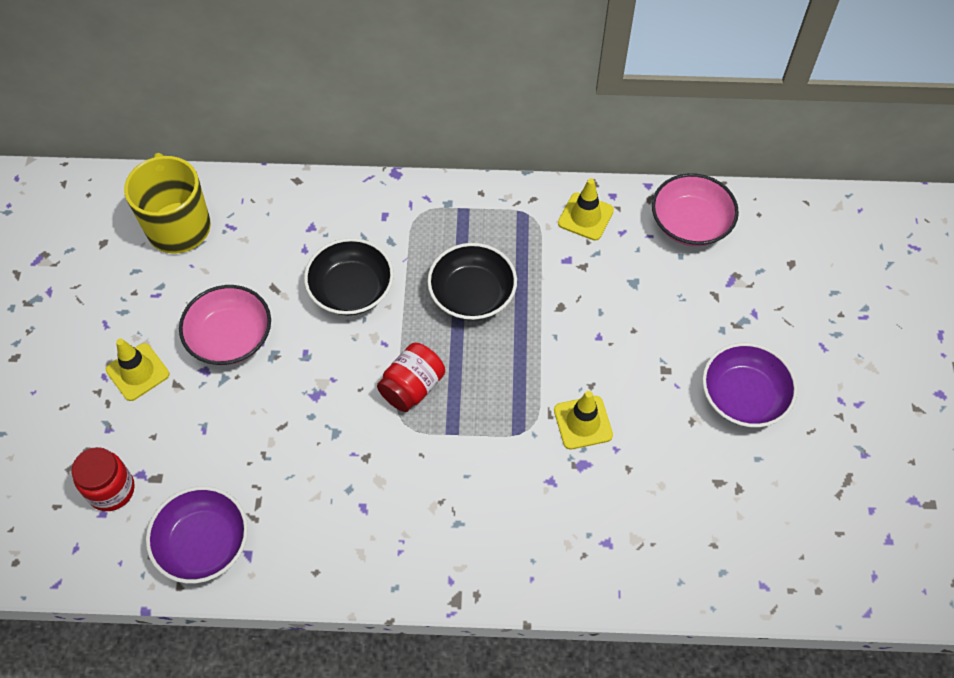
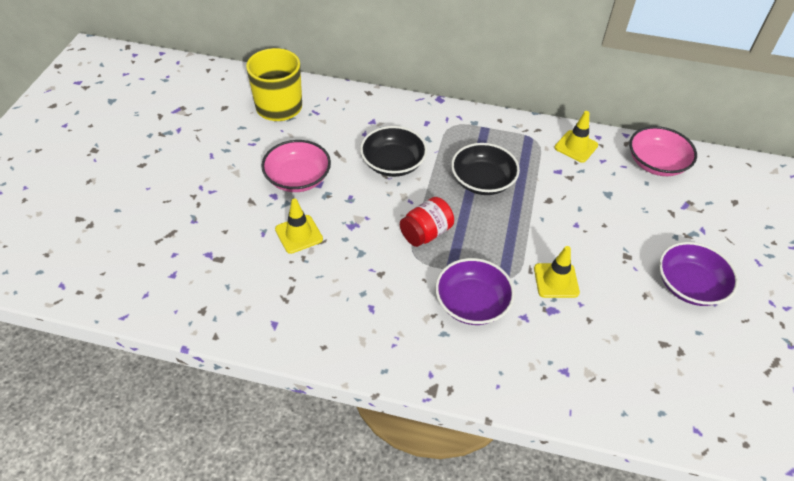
camera: 10 degrees right, 10 degrees down
(111, 490) = (184, 260): red jar -> none
(137, 372) = (225, 188): yellow traffic cone -> yellow traffic cone (299, 234)
(203, 543) = (242, 310): purple bowl -> purple bowl (472, 303)

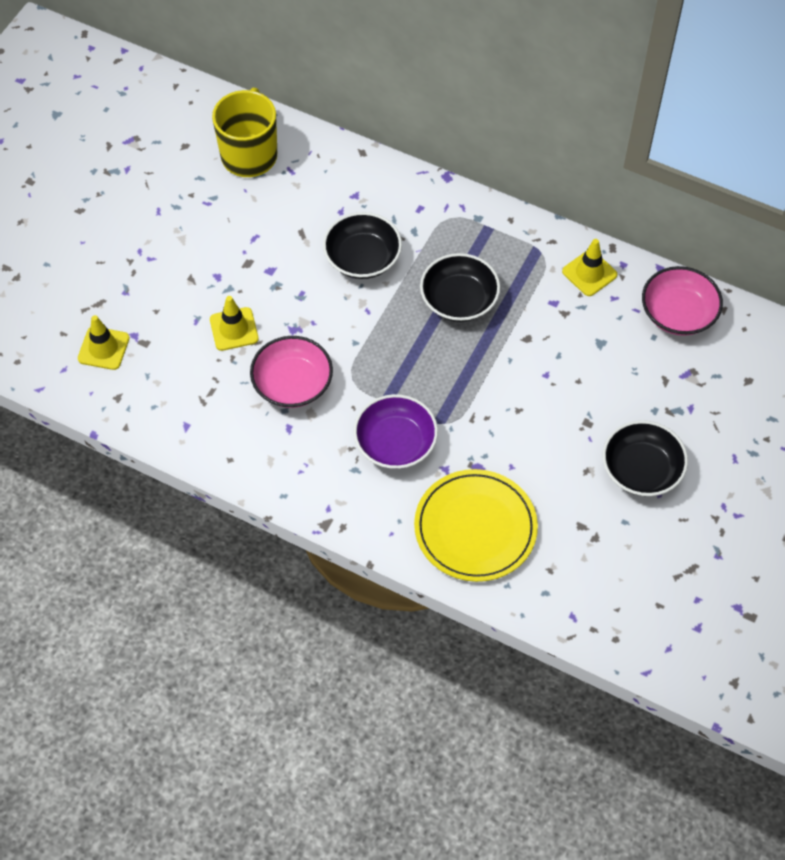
camera: 15 degrees right, 10 degrees up
(298, 178) = (249, 258): pink bowl -> pink bowl (292, 383)
(426, 233) = (372, 353): red jar -> none
(556, 280) = (495, 435): yellow traffic cone -> yellow traffic cone (103, 348)
(572, 365) = (475, 528): none -> yellow plate
(689, 285) = (641, 469): purple bowl -> black bowl

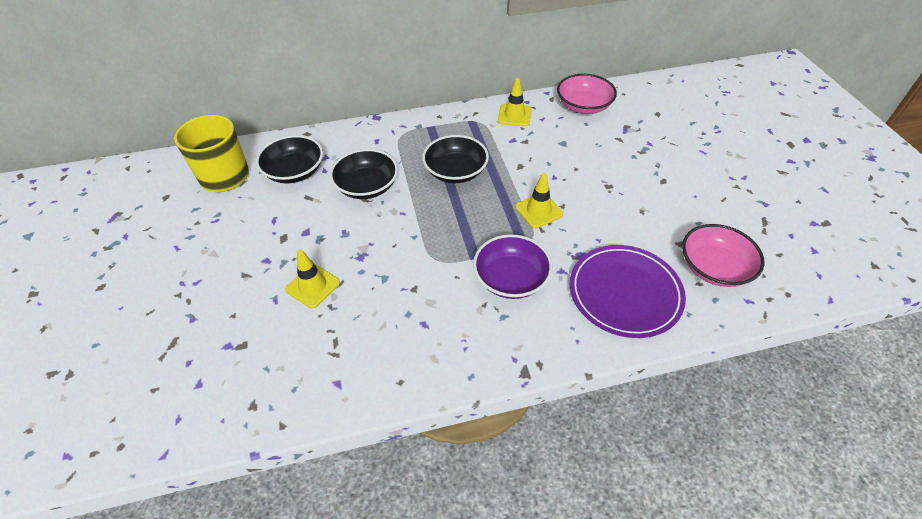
camera: 40 degrees left, 10 degrees down
(103, 348) = (206, 375): yellow traffic cone -> yellow traffic cone (538, 211)
(292, 383) = (396, 292): pink bowl -> pink bowl (714, 268)
(475, 528) = (624, 293): yellow plate -> purple plate
(641, 469) = (668, 189): black bowl -> black bowl (294, 171)

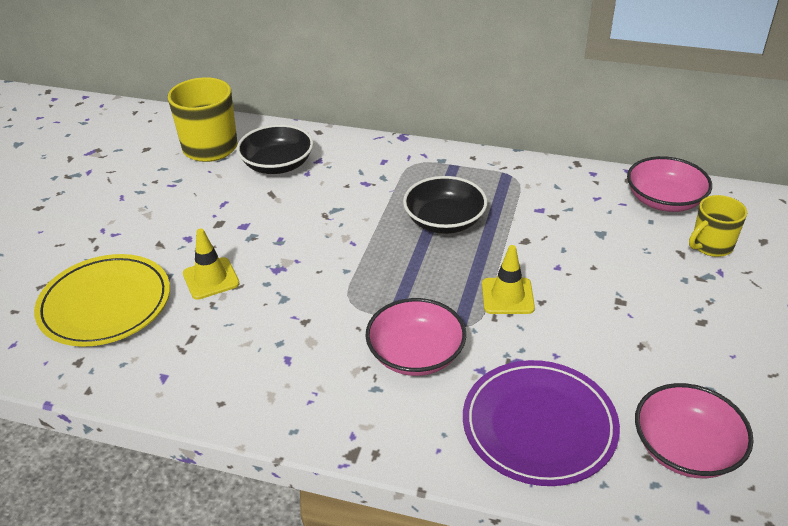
camera: 30 degrees right, 10 degrees down
(237, 346) = (105, 304): none -> yellow plate
(367, 186) = (337, 203): black bowl -> none
(511, 279) = (416, 354): purple bowl -> pink bowl
(514, 115) = (564, 183): yellow traffic cone -> none
(632, 127) = (711, 245): none -> yellow mug

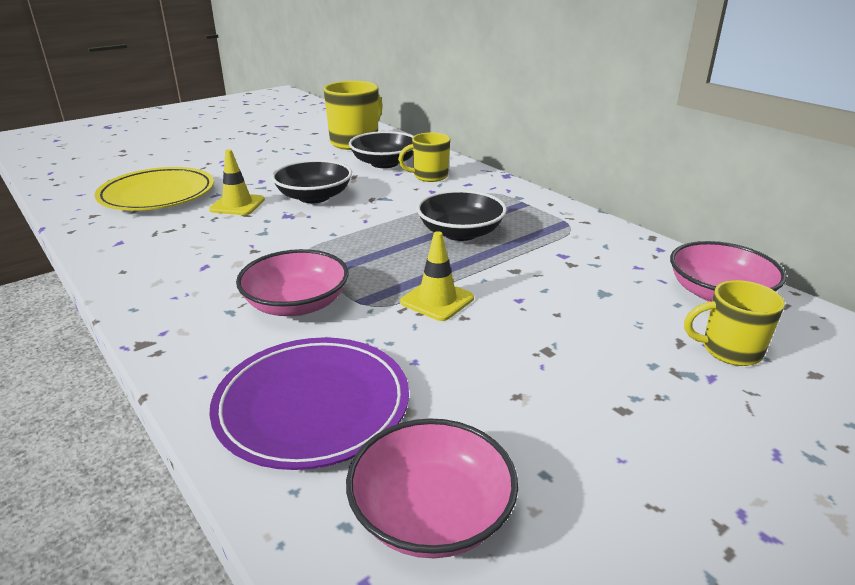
camera: 35 degrees right, 10 degrees down
(270, 236) = (314, 197): none -> black bowl
(340, 165) = (429, 176): none -> yellow mug

